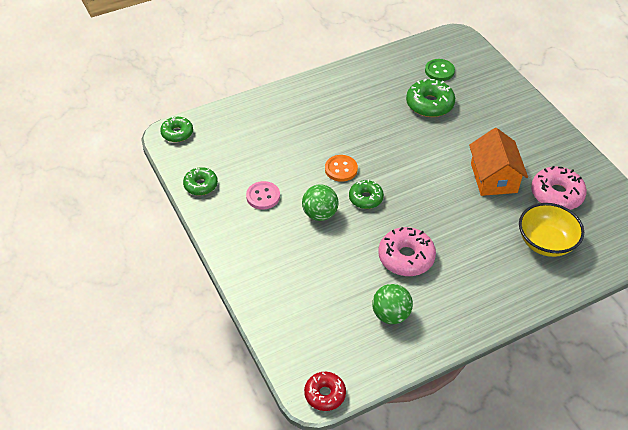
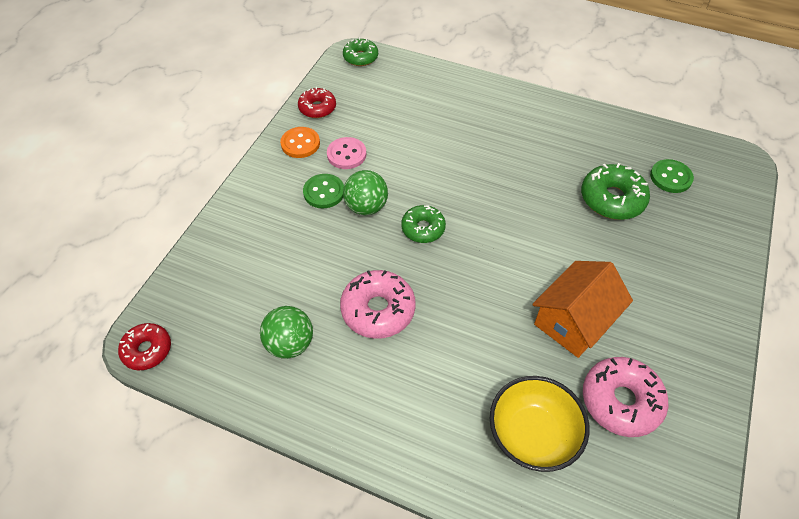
camera: 50 degrees right, 5 degrees up
(201, 185) = (317, 108): green donut -> red donut
(284, 227) = (324, 192): none -> green button
(341, 169) = (440, 186): orange button -> orange button (300, 144)

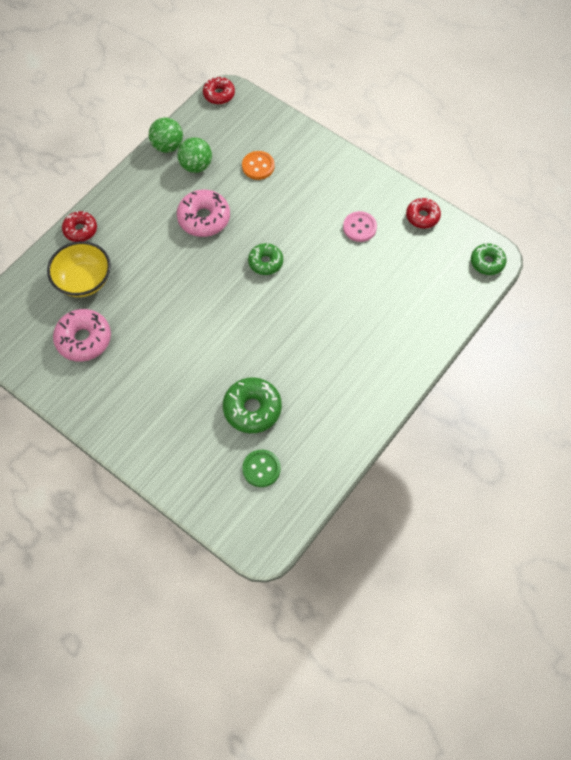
camera: 105 degrees right, 10 degrees up
(300, 144) = (381, 198): orange button -> orange button (258, 166)
(324, 192) = (322, 205): green button -> none
(366, 207) = (298, 230): green ball -> green ball (167, 146)
(448, 472) = (80, 230): none -> red donut
(574, 321) = (151, 335): orange house -> none

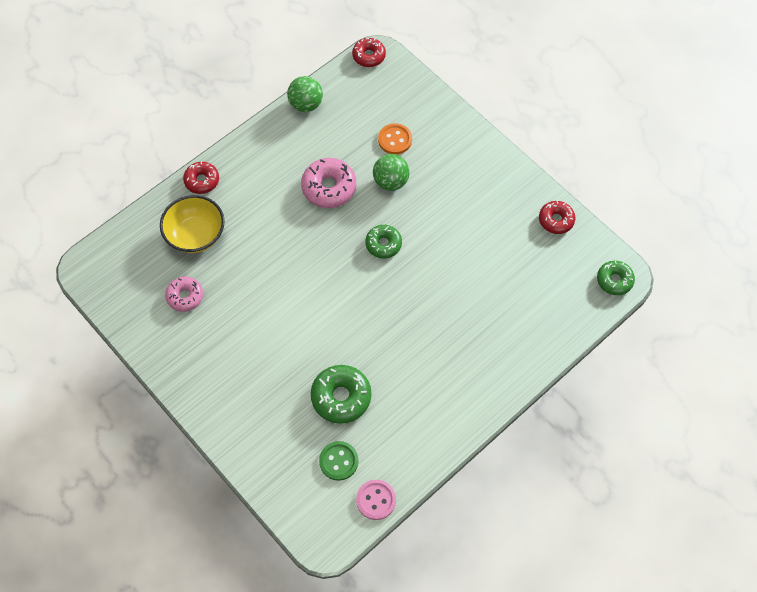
camera: 10 degrees right, 0 degrees up
(83, 339) = (185, 296): pink donut -> pink donut, size x0.65
(196, 166) = (331, 130): green ball -> green ball (390, 181)
(359, 227) = (488, 222): pink button -> pink button (376, 500)

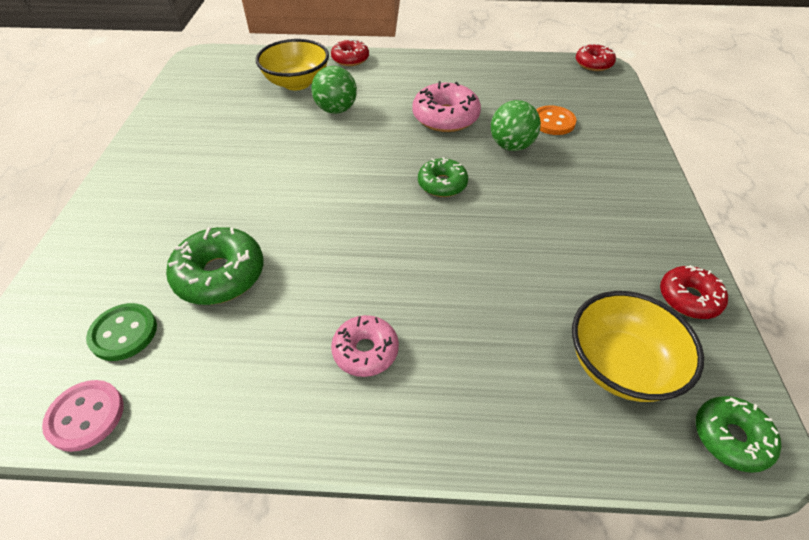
camera: 45 degrees right, 15 degrees down
(185, 296) = (228, 110): pink donut -> pink donut (365, 351)
(306, 104) = (496, 62): green ball -> green ball (336, 110)
(555, 282) = (620, 365): none -> yellow bowl

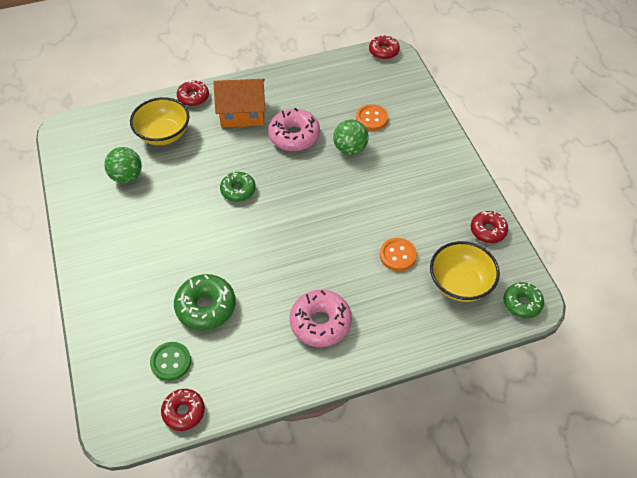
camera: 20 degrees left, 5 degrees up
(86, 416) = (184, 412): pink button -> red donut
(336, 110) = (209, 152): green ball -> green ball (127, 176)
(365, 351) = (320, 323): pink donut -> pink donut, size x1.55
(396, 84) = (242, 113): none -> orange house
(442, 184) = (316, 195): green donut -> green donut (238, 190)
(528, 290) = (398, 255): none -> orange button

